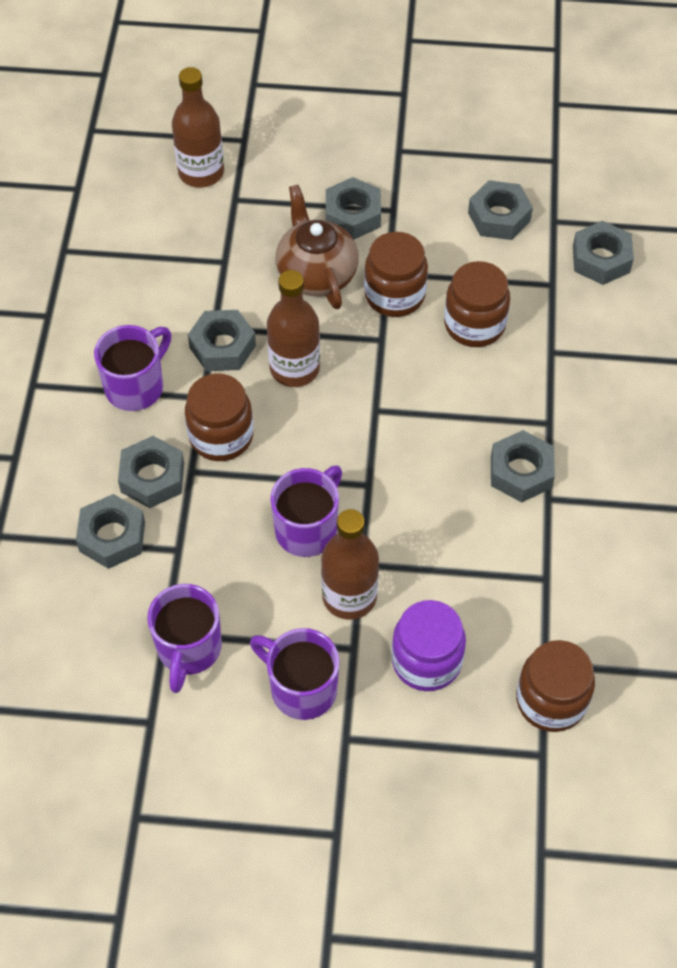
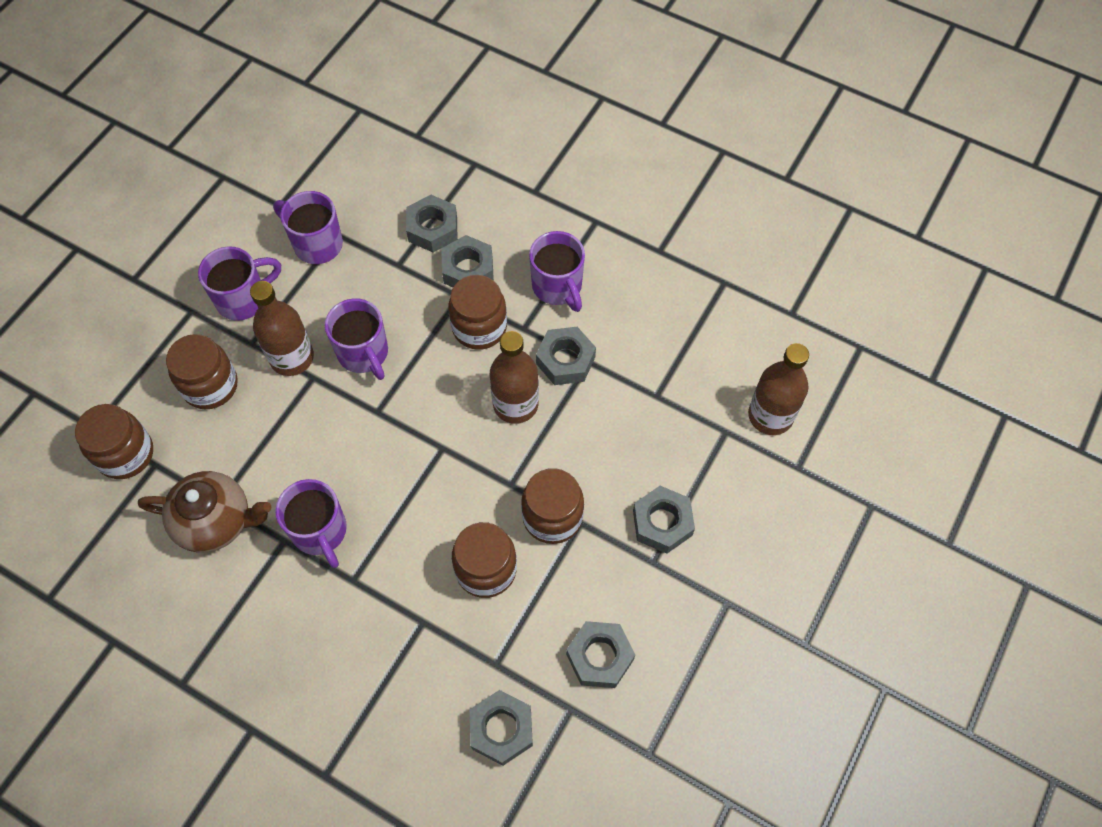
camera: 115 degrees right, 5 degrees up
(316, 273) = (608, 462): brown teapot -> brown teapot (216, 521)
(426, 661) = (210, 386): purple jar -> brown jar
(521, 472) = (320, 532): grey nut -> purple mug

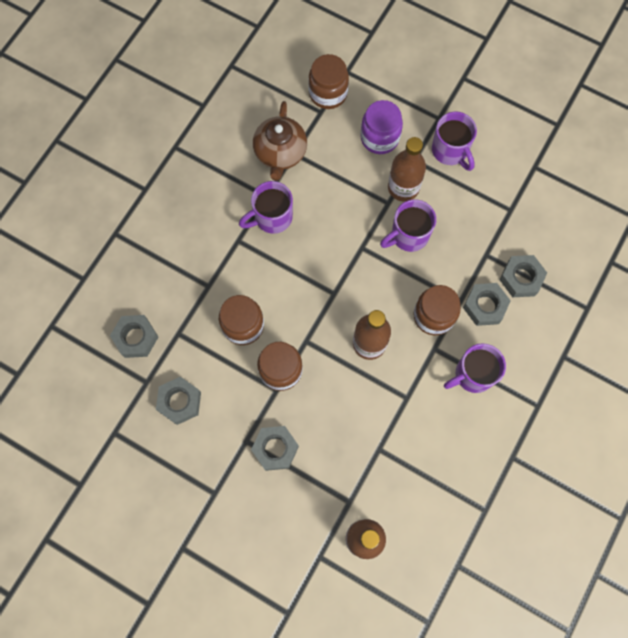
camera: 90 degrees right, 10 degrees up
(210, 386) = (379, 138): brown jar -> purple jar
(316, 244) = (501, 195): purple mug -> none
(565, 360) = (407, 380): grey nut -> none

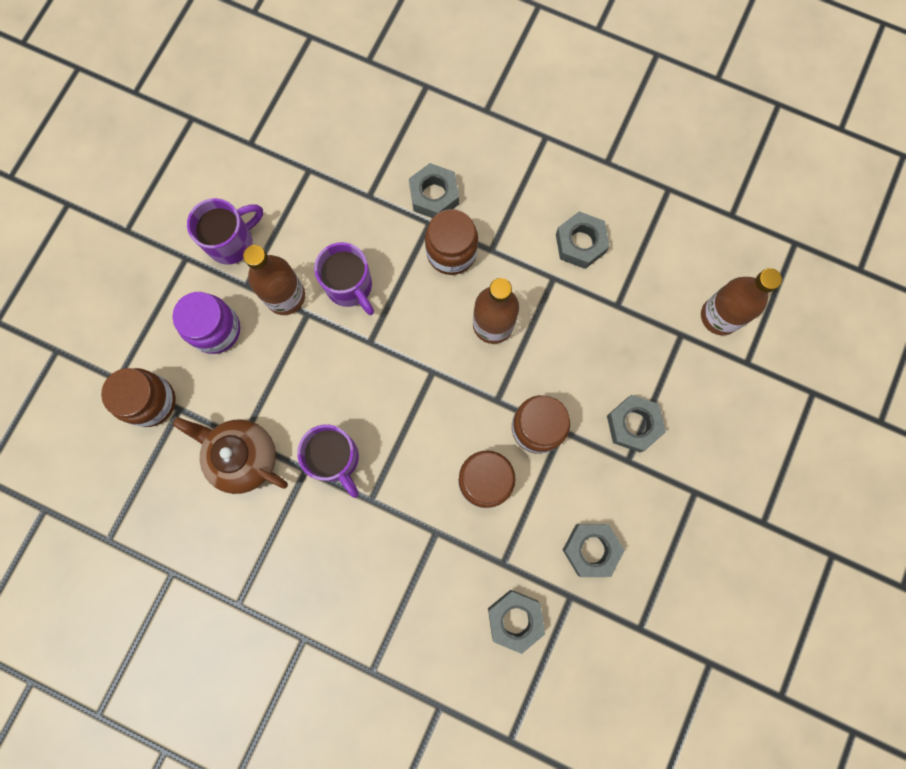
camera: 95 degrees left, 5 degrees up
(280, 153) = (243, 457): brown teapot -> brown teapot turned 150 degrees counterclockwise
(472, 374) = (518, 206): purple mug -> none
(521, 278) = (396, 156): grey nut -> grey nut (580, 243)

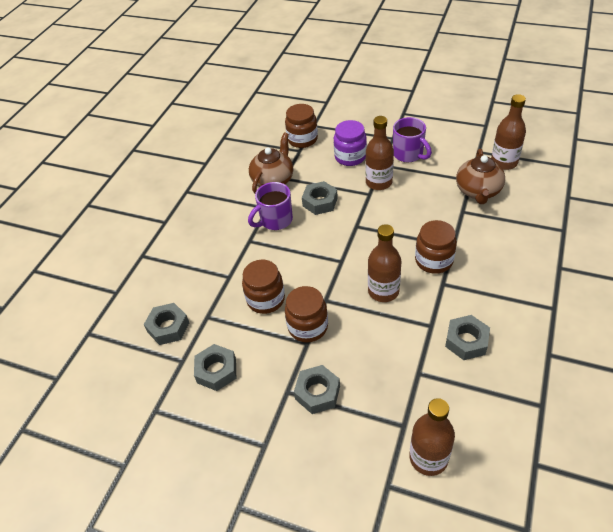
camera: 90 degrees right, 30 degrees down
(282, 117) = (504, 162): none -> brown bottle
(334, 166) = (478, 191): none -> brown teapot
(350, 287) = (393, 211): purple mug -> none
(434, 195) = (475, 245): grey nut -> grey nut (320, 202)

